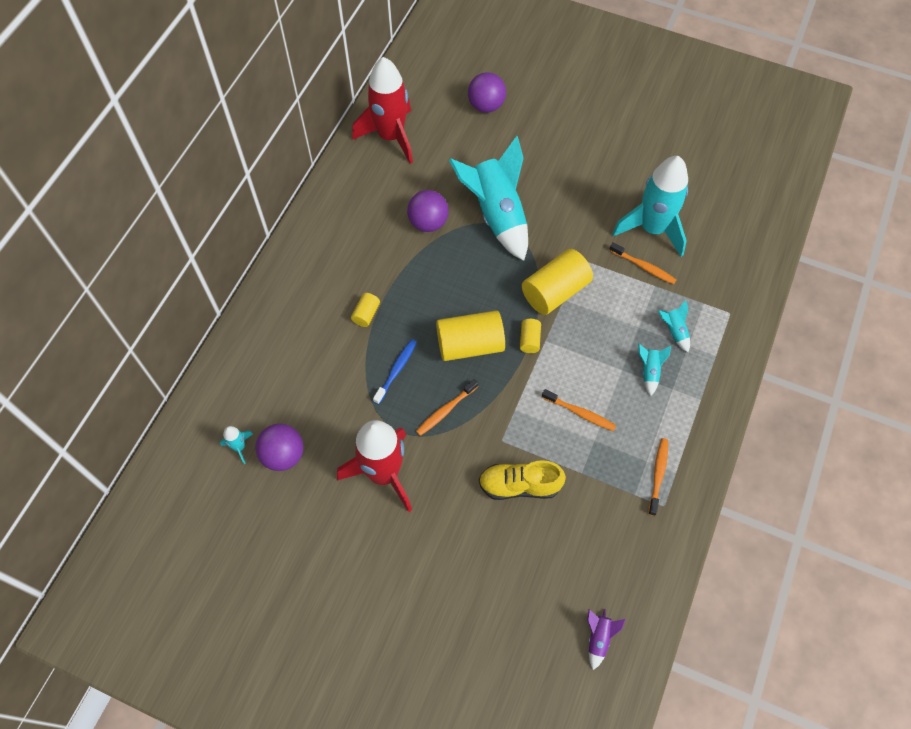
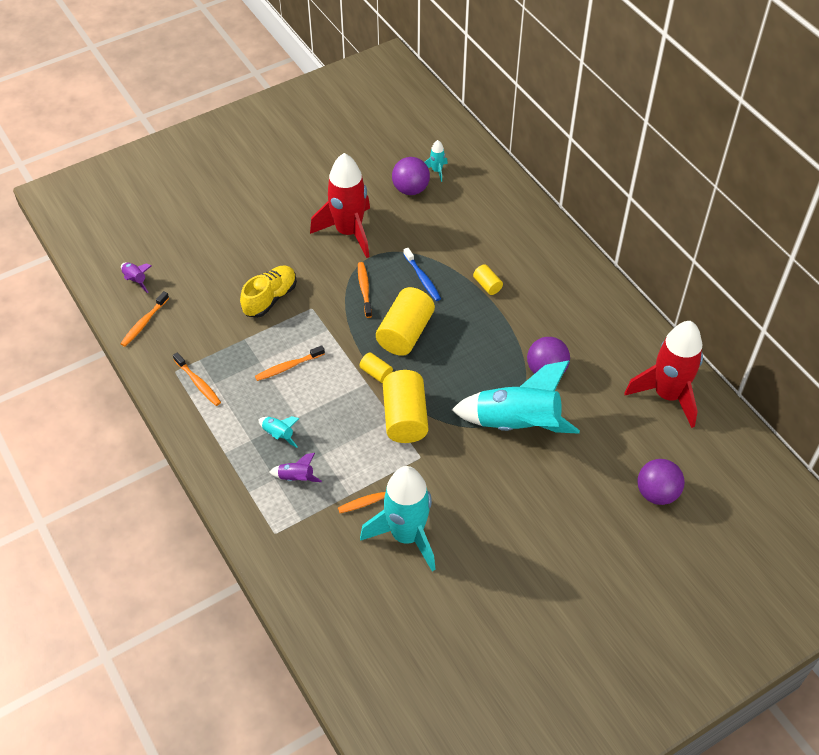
camera: 125 degrees right, 10 degrees down
(639, 581) = (144, 323): none -> orange toothbrush
(674, 331) = (296, 478): turquoise rocket -> purple rocket

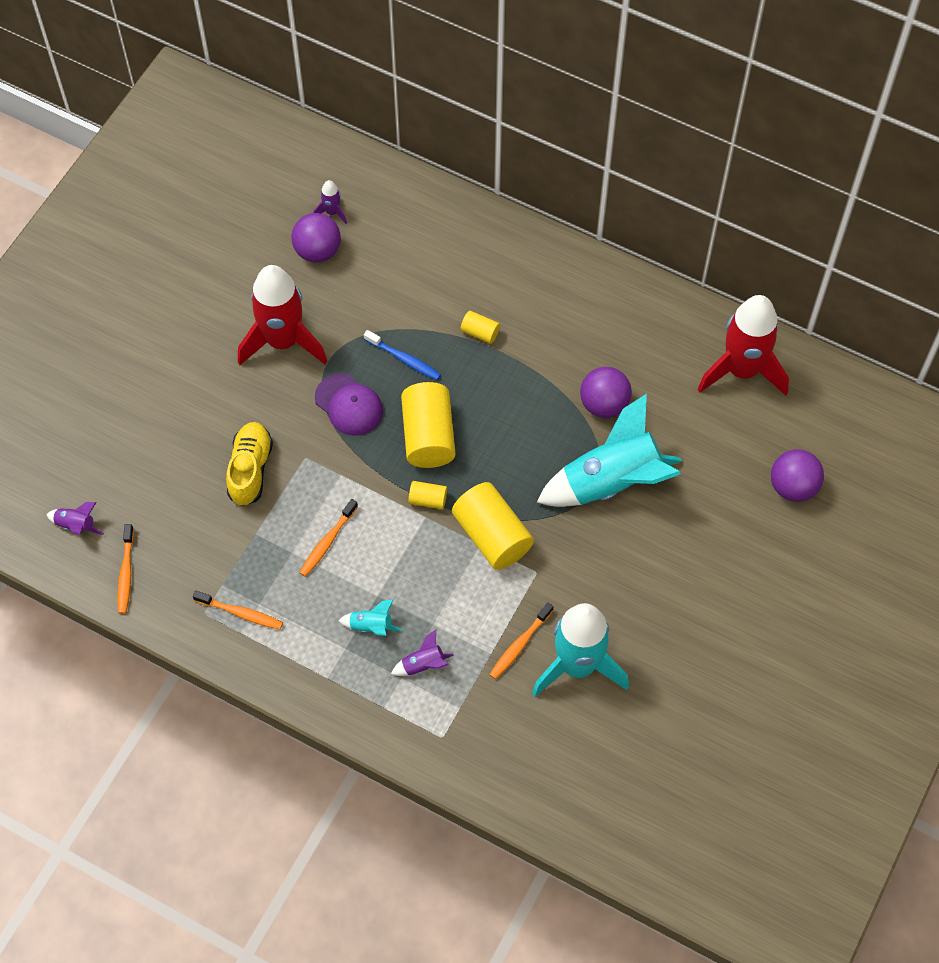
camera: 30 degrees left, 10 degrees up
(364, 289) = (349, 405): orange toothbrush -> purple cap
(437, 171) = (332, 212): turquoise rocket -> purple rocket

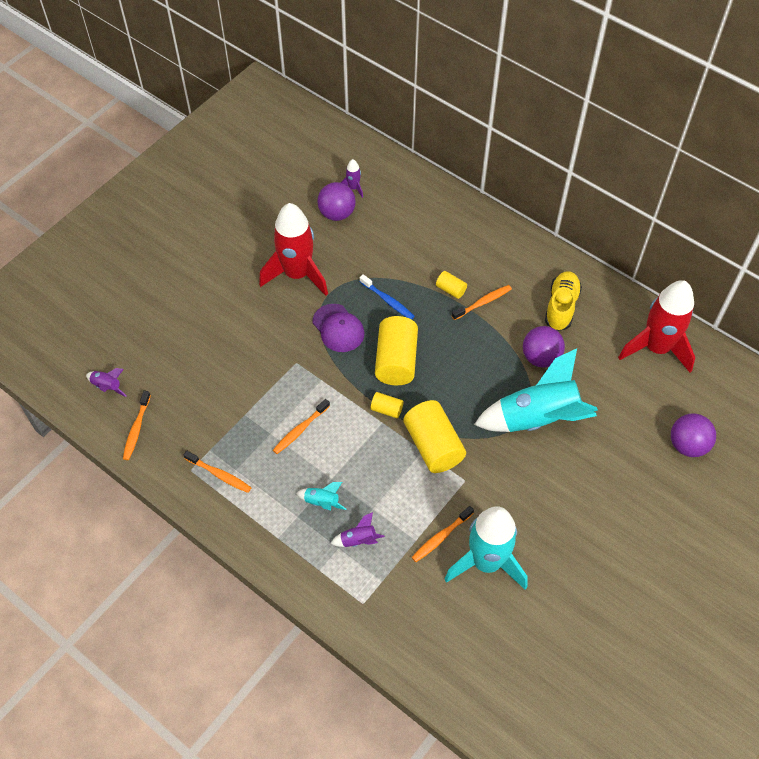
camera: 10 degrees right, 5 degrees down
(250, 469) = (251, 365): yellow shoe -> yellow shoe (561, 307)
(522, 343) = (483, 302): none -> orange toothbrush

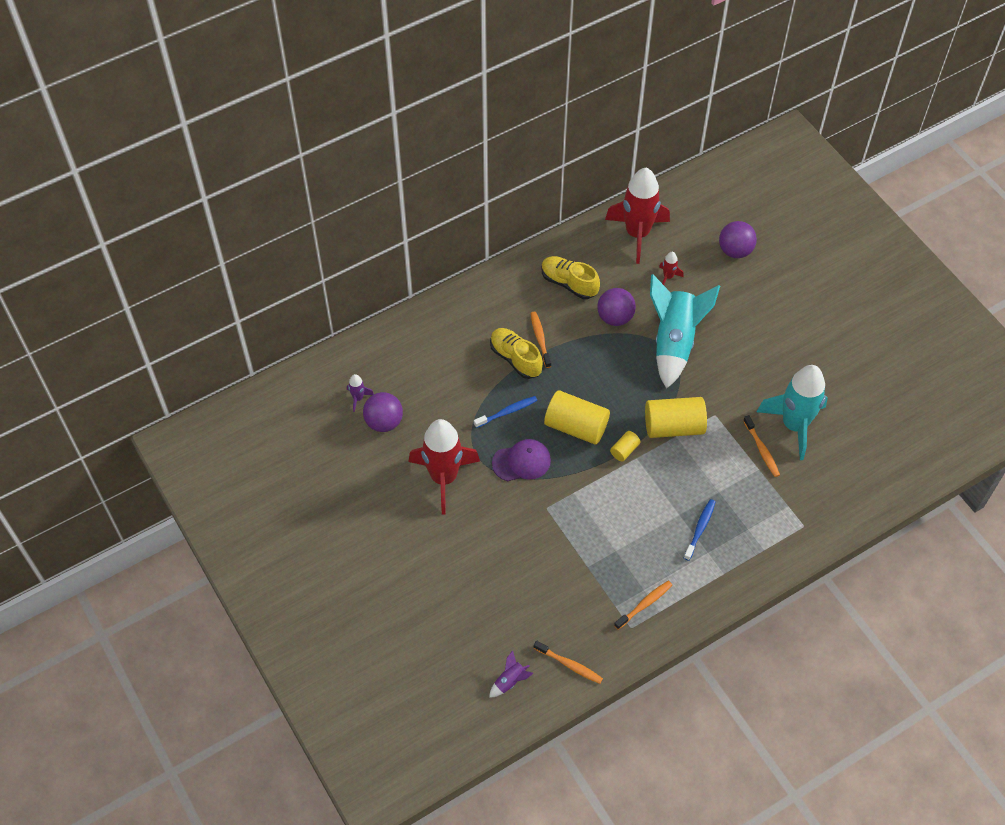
camera: 70 degrees left, 0 degrees up
(300, 430) = (620, 525): orange toothbrush -> none
(322, 502) = (700, 529): turquoise rocket -> blue toothbrush
(358, 540) = (745, 512): purple rocket -> none
(451, 290) = (515, 358): yellow cylinder -> yellow shoe
(617, 391) = (668, 277): none -> red rocket

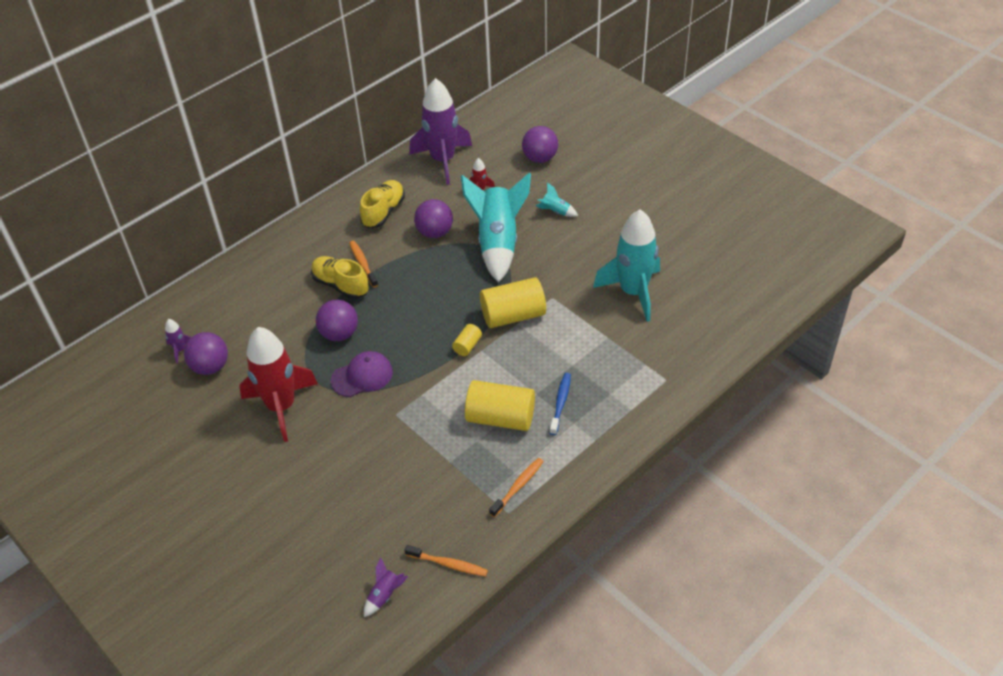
camera: 10 degrees left, 10 degrees down
(507, 412) = (339, 334): blue toothbrush -> purple ball
(569, 283) = (383, 212): yellow shoe -> yellow shoe turned 90 degrees clockwise
(576, 426) = (413, 334): yellow cylinder -> yellow cylinder (500, 418)
(637, 234) = (443, 160): red rocket -> purple rocket
(738, 317) = (555, 211): none -> turquoise rocket
(761, 450) = (606, 319): orange toothbrush -> none

